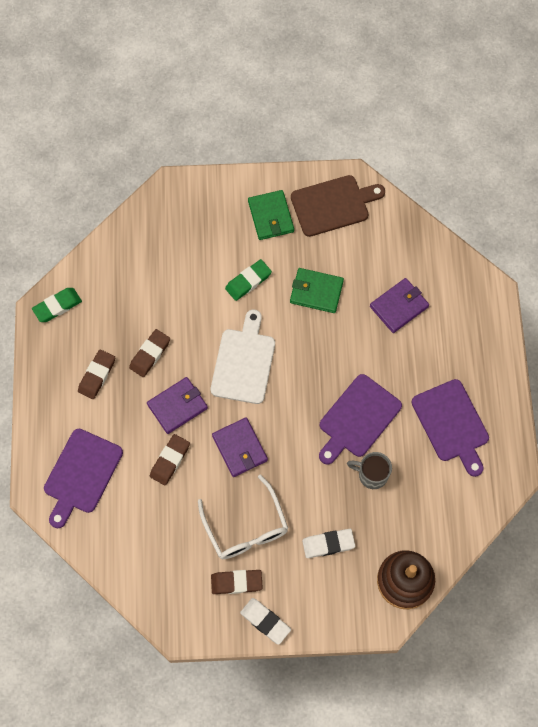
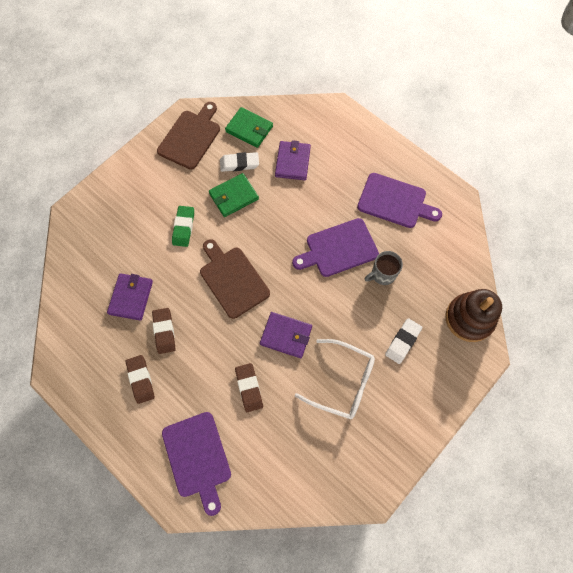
camera: 45 degrees left, 0 degrees up
(57, 306) = (65, 359): green eraser -> none
(177, 406) = (217, 348): purple wallet -> purple wallet (131, 297)
(236, 582) = (374, 424): brown eraser -> none
(244, 362) = (232, 279): white cutting board -> brown cutting board
(265, 621) = (418, 430): white eraser -> white eraser (239, 163)
(271, 216) = (157, 176): green wallet -> green wallet (249, 129)
(358, 418) = (338, 249): purple cutting board -> purple cutting board turned 75 degrees clockwise

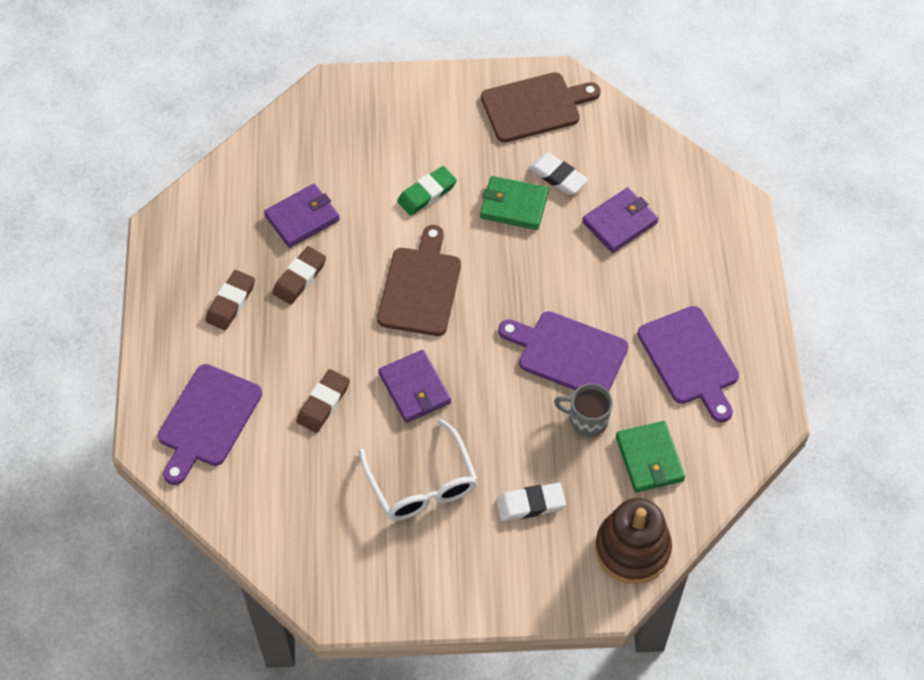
camera: 45 degrees right, 10 degrees down
(249, 129) = (610, 148): green wallet -> green wallet (649, 458)

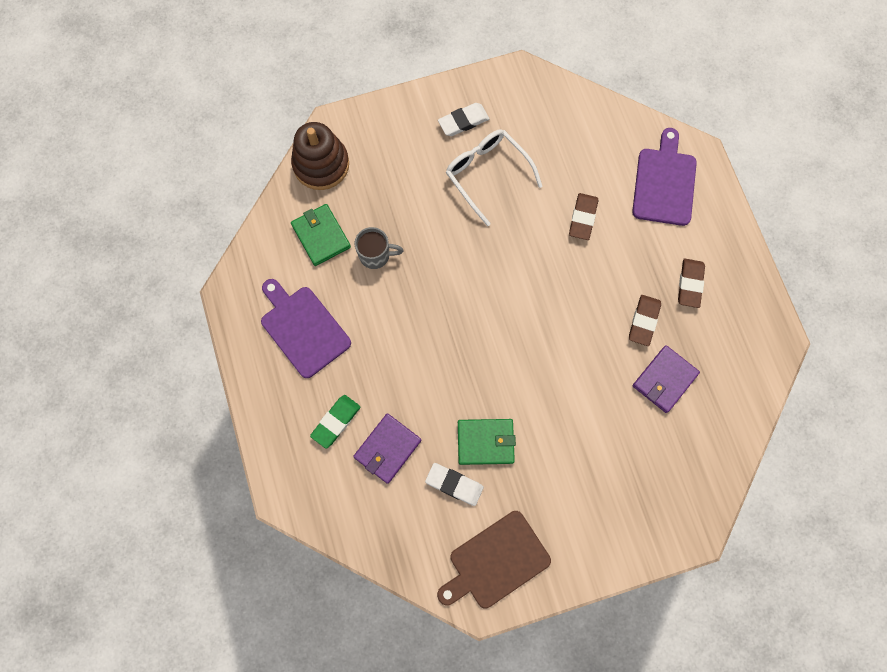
camera: 165 degrees right, 15 degrees up
(414, 388) = (517, 248): purple wallet -> none
(420, 287) = (541, 338): brown cutting board -> none
(427, 193) = (566, 434): green eraser -> green eraser (336, 422)
(530, 504) = (403, 179): white eraser -> white eraser (463, 121)
(568, 353) = (403, 309): purple cutting board -> none

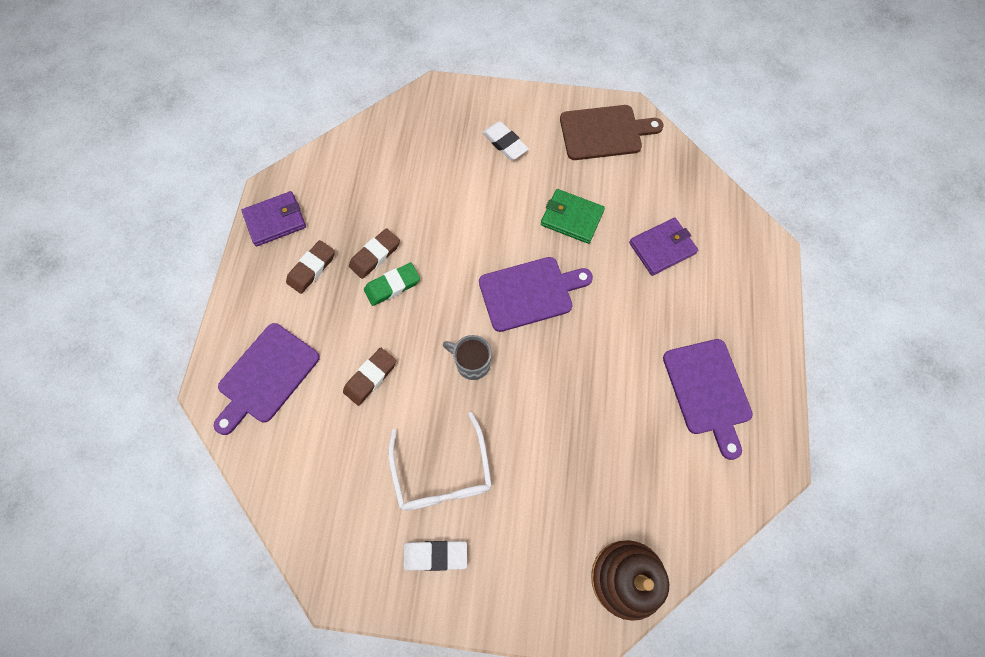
camera: 155 degrees left, 5 degrees down
(321, 236) = (656, 485): green wallet -> none
(336, 422) = (702, 289): green eraser -> green eraser (392, 286)
(375, 255) = (604, 435): grey mug -> grey mug (471, 363)
(454, 484) = (614, 197): white eraser -> white eraser (505, 143)
(489, 348) = (529, 293): none -> purple cutting board
(664, 380) = (389, 201): purple wallet -> purple wallet (275, 220)

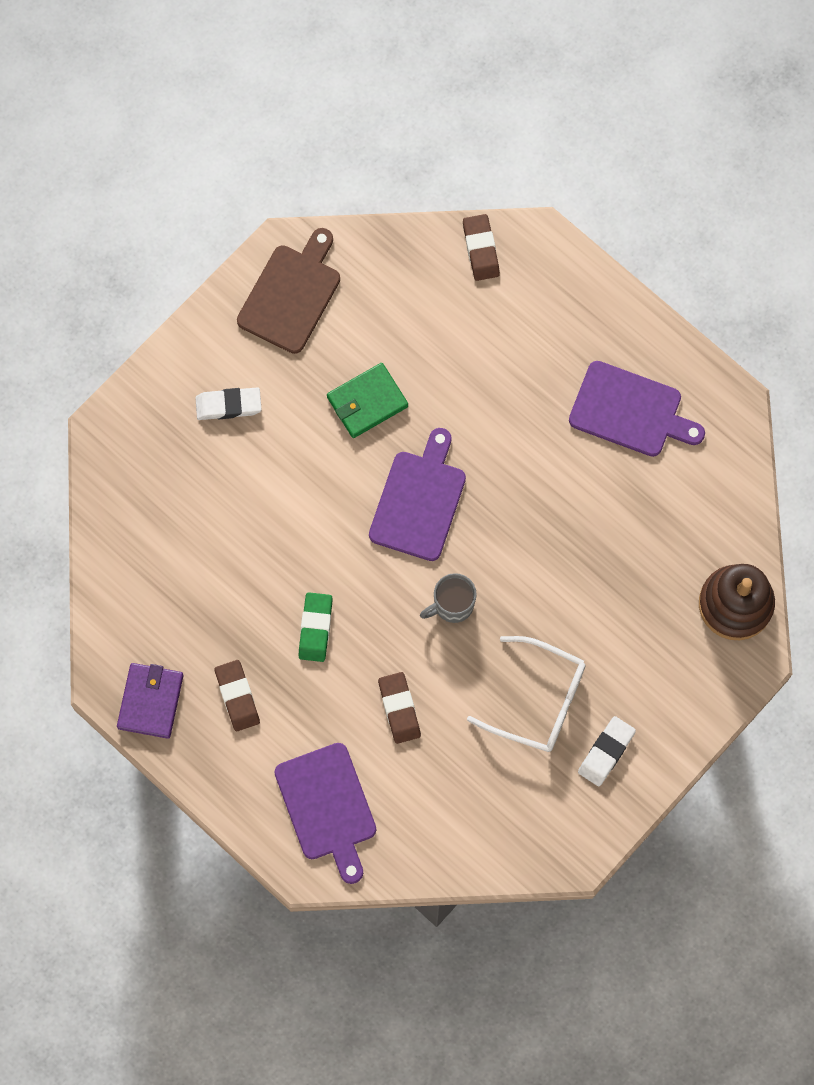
camera: 55 degrees left, 5 degrees up
(375, 255) = (268, 624): brown eraser -> brown eraser (480, 249)
(662, 248) = (463, 340): purple wallet -> none

